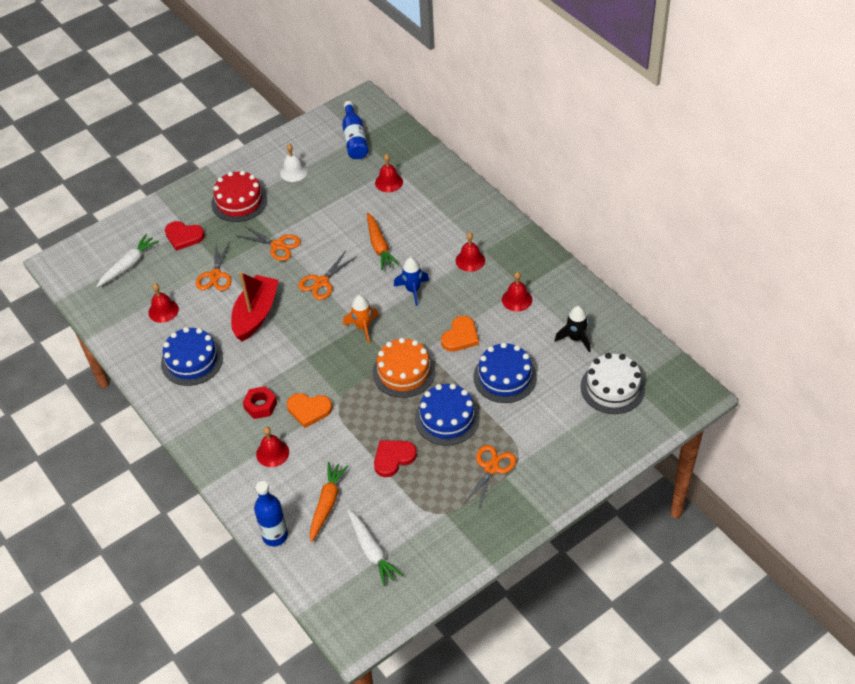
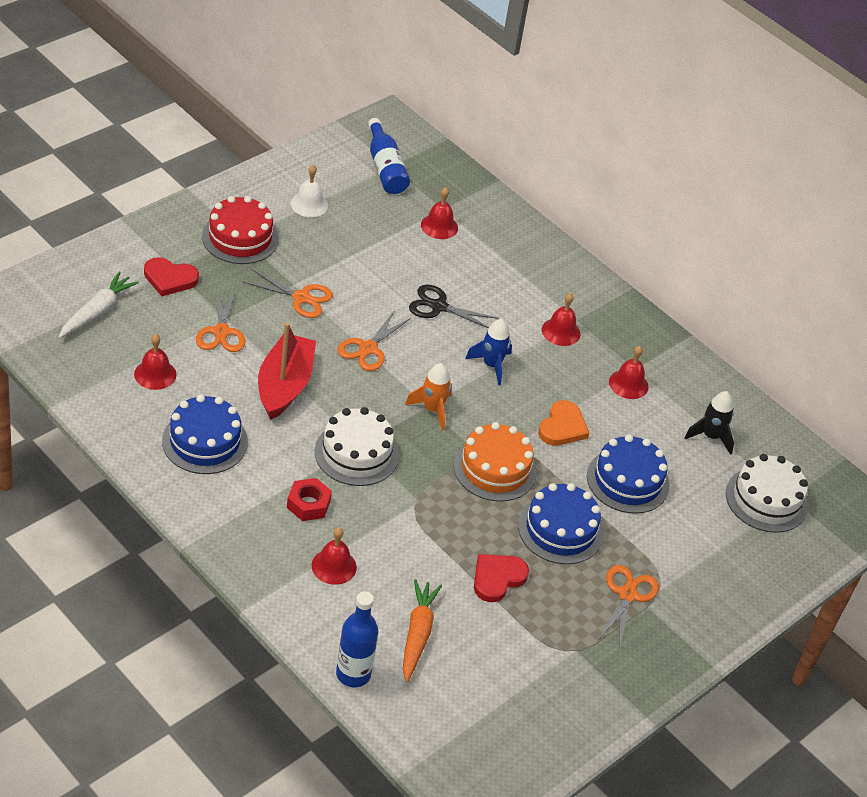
camera: 15 degrees left, 5 degrees down
(301, 364) = (356, 453): none -> white cake
(309, 410) = (375, 512): orange heart -> none
(371, 551) = (486, 697): white carrot -> none
(379, 246) = (438, 307): orange carrot -> black scissors

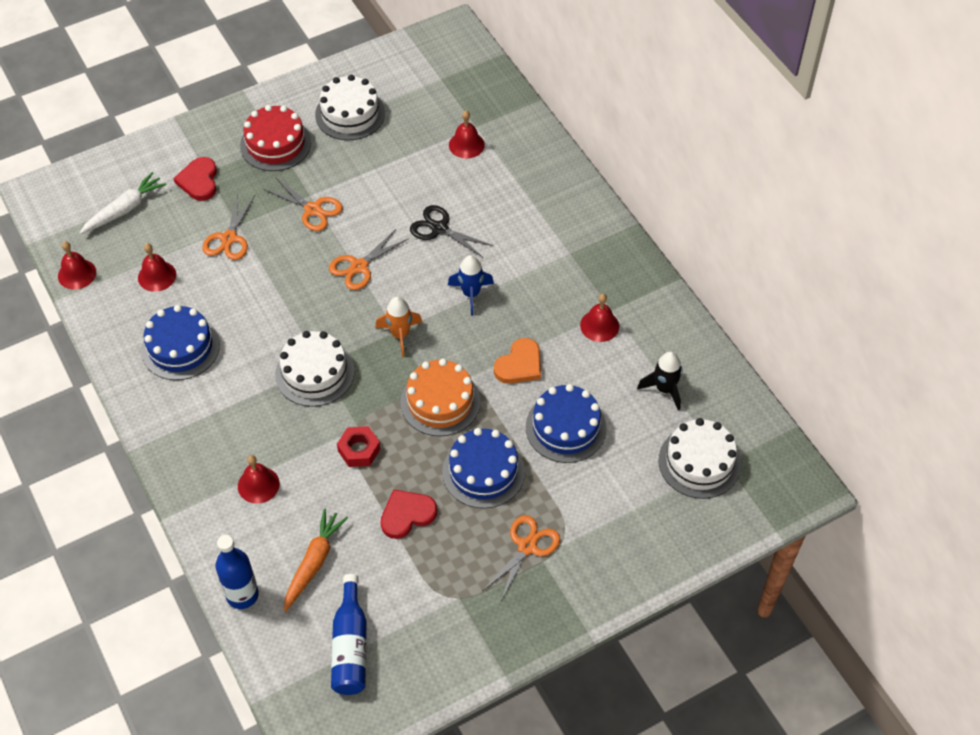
camera: 20 degrees right, 10 degrees up
(170, 278) = (199, 181): red heart -> red heart turned 60 degrees clockwise
(284, 385) = (270, 298): red boat -> none
(308, 504) = (254, 420): red nut -> red nut (359, 450)
(309, 204) = (350, 114): white bell -> white cake
(385, 168) = (434, 80): blue bottle -> blue bottle (350, 646)
(561, 331) = (550, 264): red bell -> red bell (77, 274)

